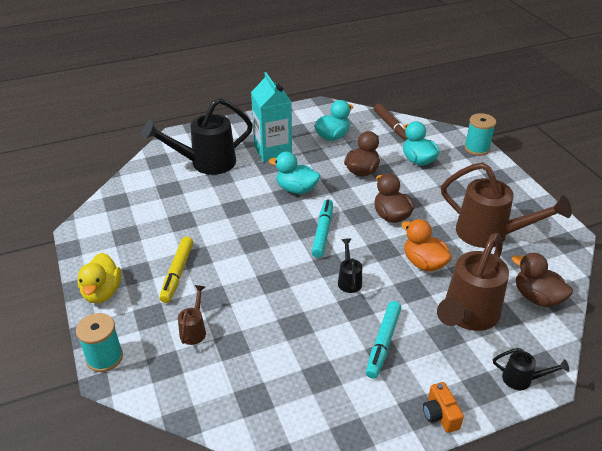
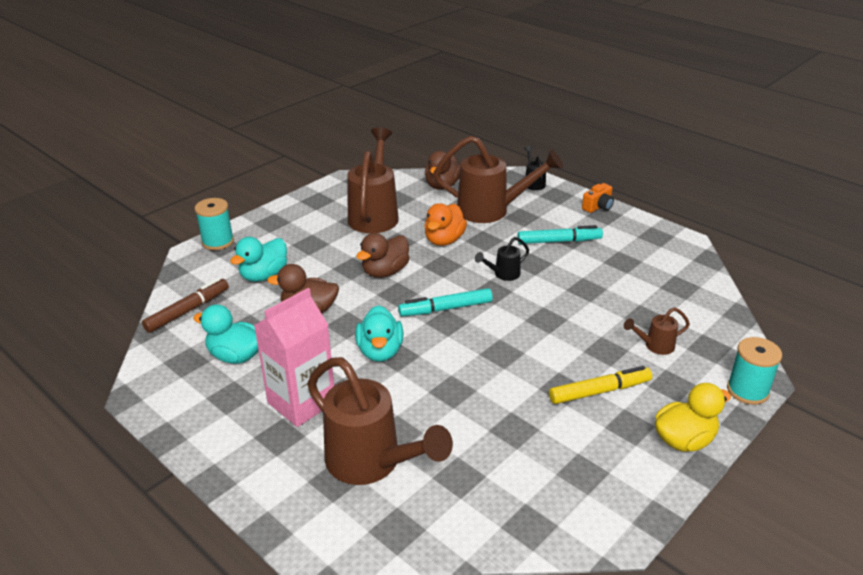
camera: 115 degrees left, 5 degrees down
(205, 163) = (372, 464): black watering can -> brown watering can
(273, 151) = (301, 402): turquoise carton -> pink carton

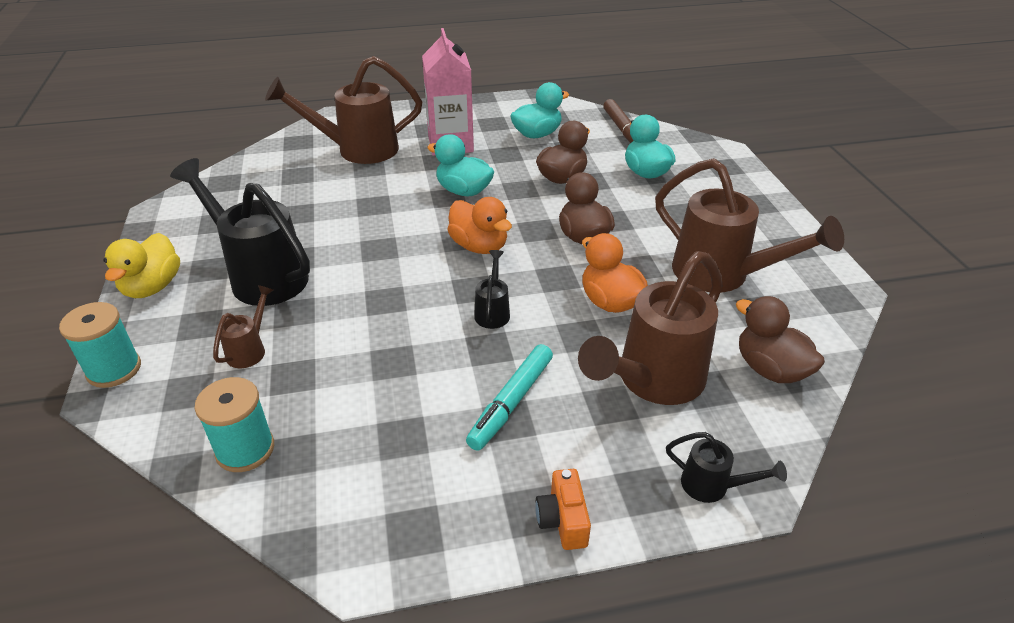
camera: 125 degrees right, 5 degrees up
(218, 242) = (735, 166): turquoise spool -> turquoise spool (245, 449)
(445, 309) = (479, 246): turquoise marker -> orange duck
(599, 391) = (261, 275): yellow marker -> black watering can

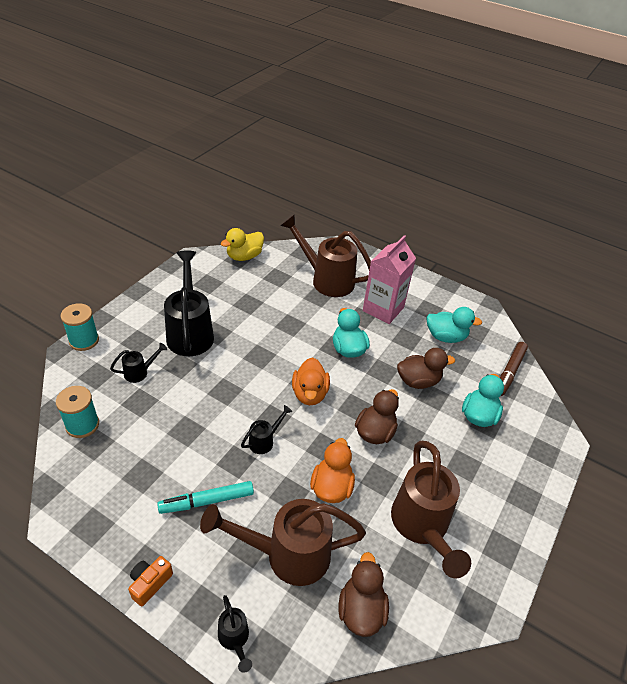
camera: 40 degrees right, 5 degrees up
(152, 287) = (142, 304): yellow duck -> yellow duck (244, 256)
(250, 349) = (140, 372): brown watering can -> black watering can

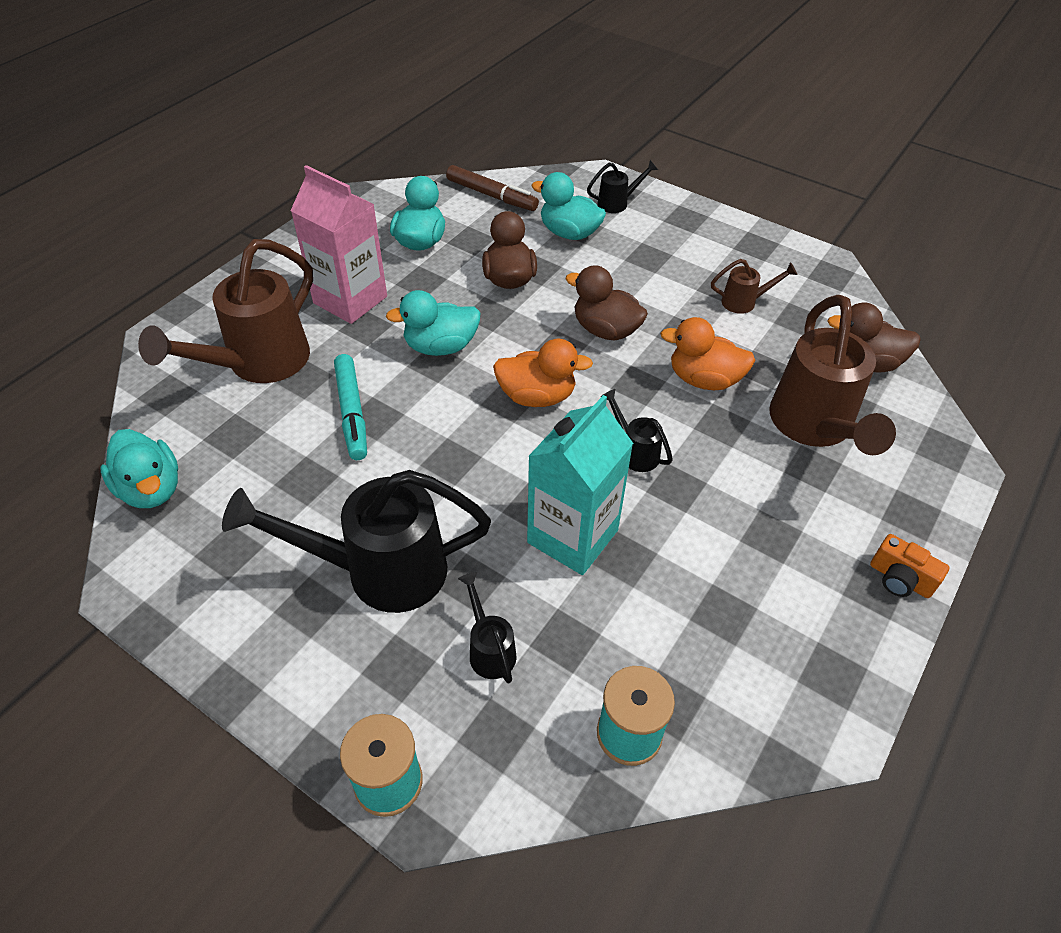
camera: 85 degrees left, 5 degrees up
(203, 407) = (572, 536): none -> turquoise carton
(207, 501) = (754, 519): turquoise marker -> turquoise marker (352, 412)
(235, 639) = (940, 479): black watering can -> black watering can (618, 203)
(244, 256) = (151, 489): yellow duck -> turquoise duck
(422, 527) = (745, 302): brown watering can -> brown watering can, size x0.45

